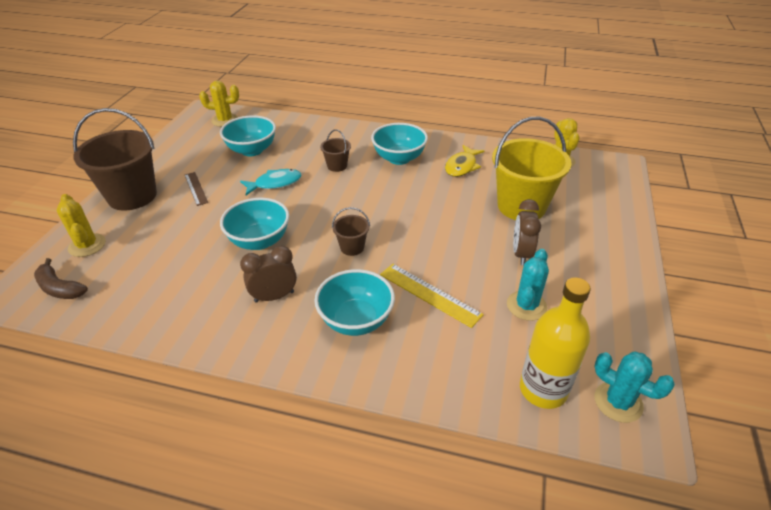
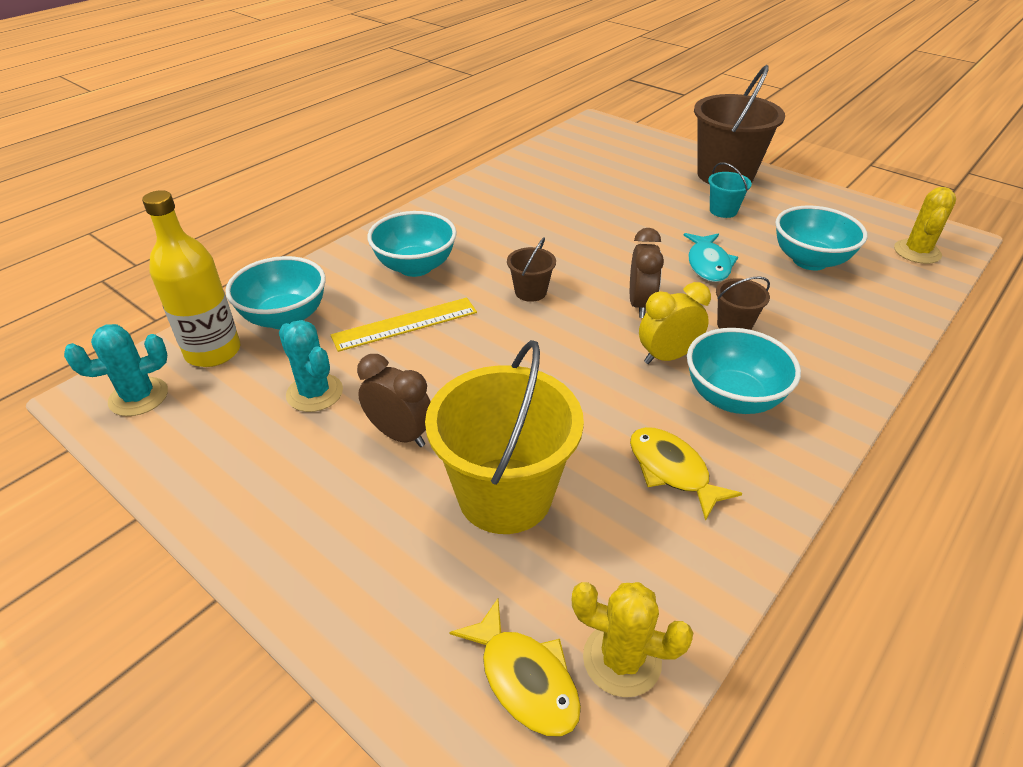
camera: 115 degrees right, 0 degrees up
(60, 288) = (589, 139): brown banana -> none
(87, 245) = (645, 151): yellow cactus -> none
(196, 188) = (723, 211): brown ruler -> turquoise bucket
(259, 241) = (588, 235): turquoise bowl -> turquoise bowl (285, 317)
(274, 296) = (491, 229): brown clock -> brown clock (640, 305)
(381, 181) = (667, 357): none -> yellow clock
(590, 178) = (525, 678): none -> yellow fish

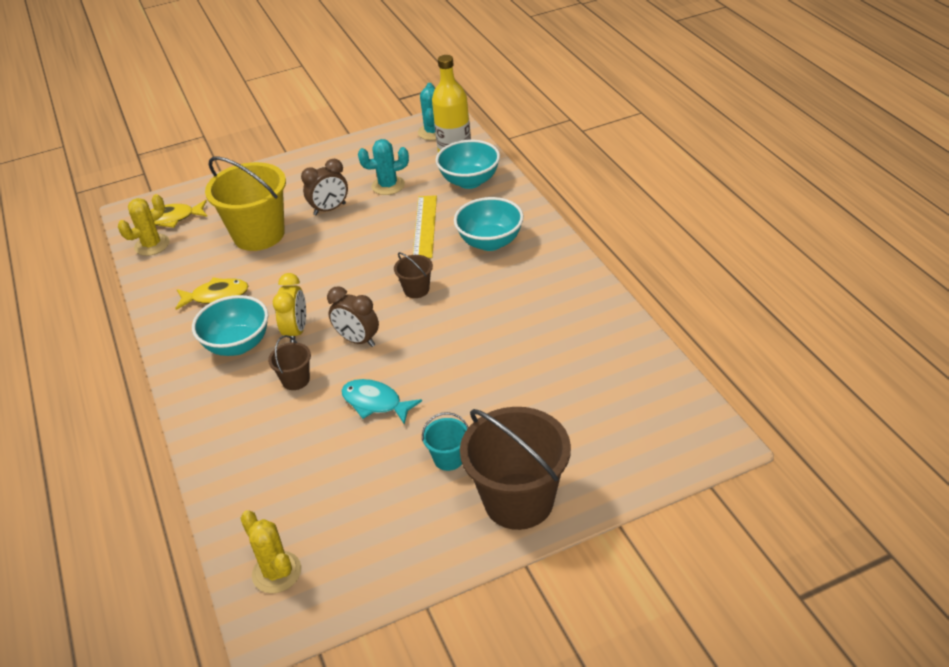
camera: 120 degrees right, 0 degrees up
(810, 261) = (328, 476): turquoise bowl -> none

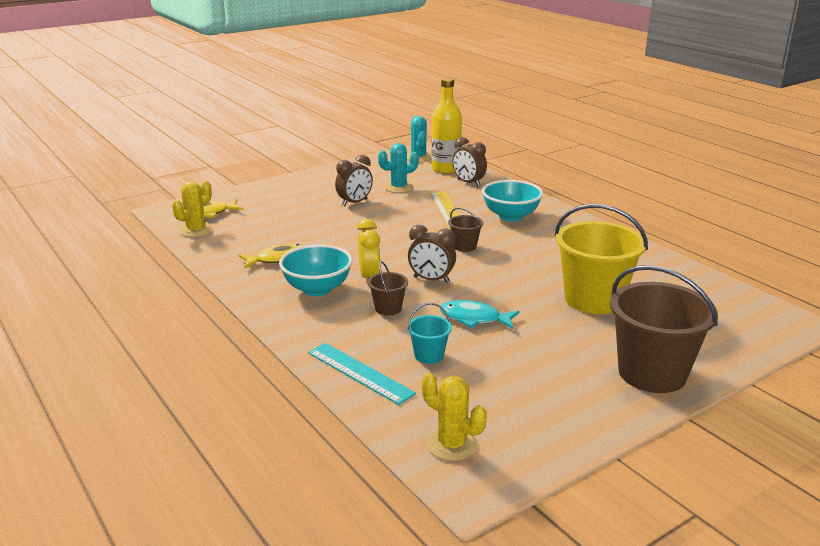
camera: 15 degrees left, 15 degrees down
(231, 468) = (360, 373): none -> turquoise ruler
(259, 234) = (297, 220): yellow bucket -> yellow bucket (593, 299)
(449, 458) = (568, 350): turquoise bucket -> turquoise bucket (429, 355)
(470, 181) = (468, 183): turquoise bowl -> brown clock

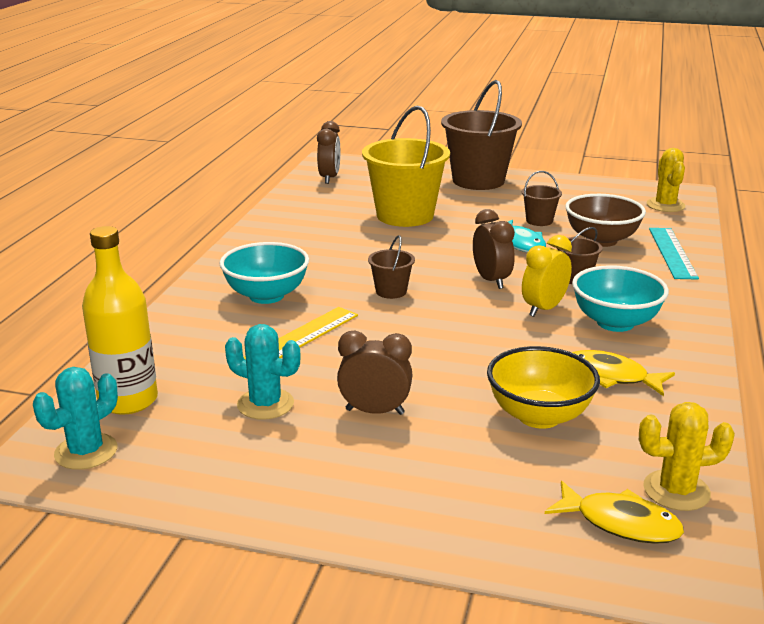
camera: 130 degrees left, 0 degrees up
(287, 229) = (539, 416): none -> yellow bowl
(429, 355) = (601, 240): turquoise bucket -> brown bowl
(468, 183) = (175, 359): brown clock -> brown clock (329, 178)
(507, 350) = (539, 221): none -> brown bucket

